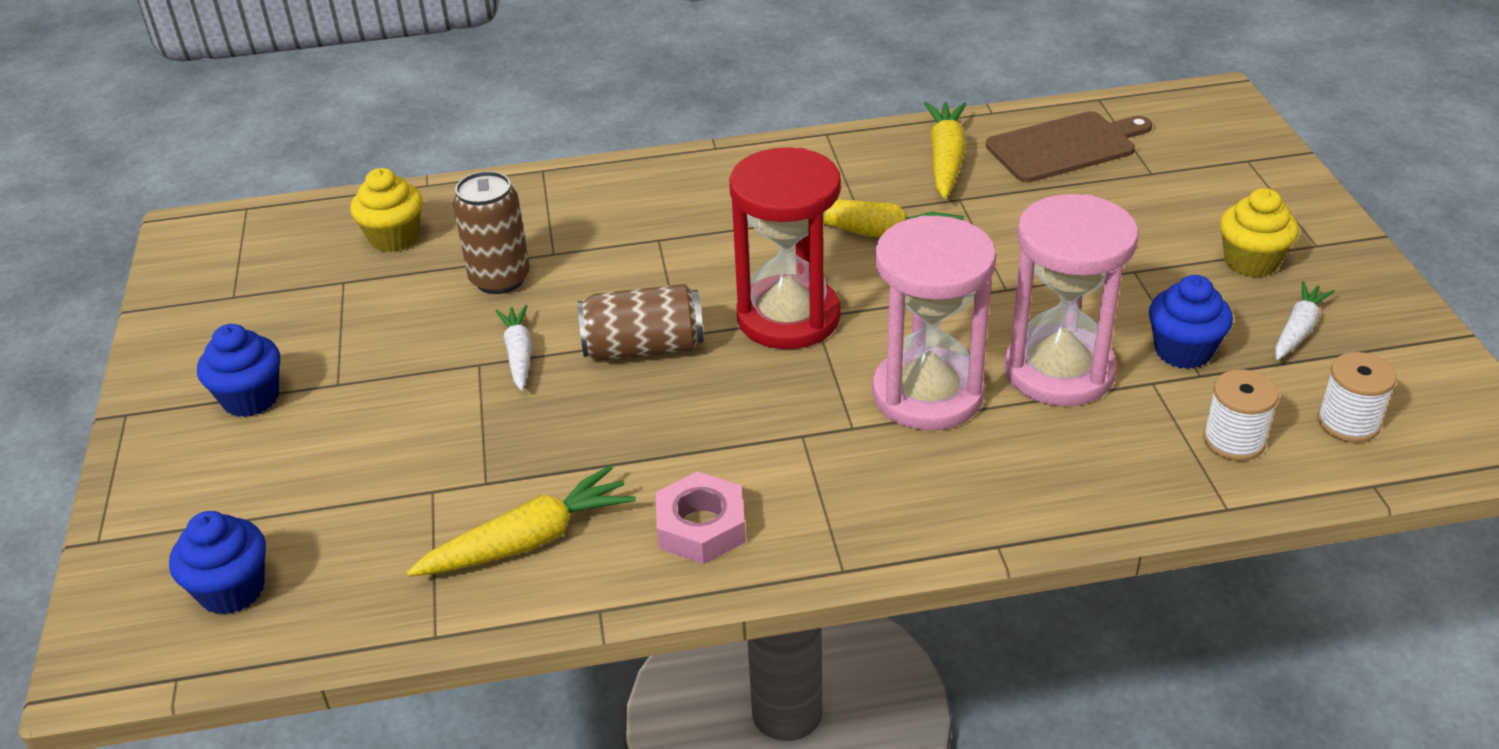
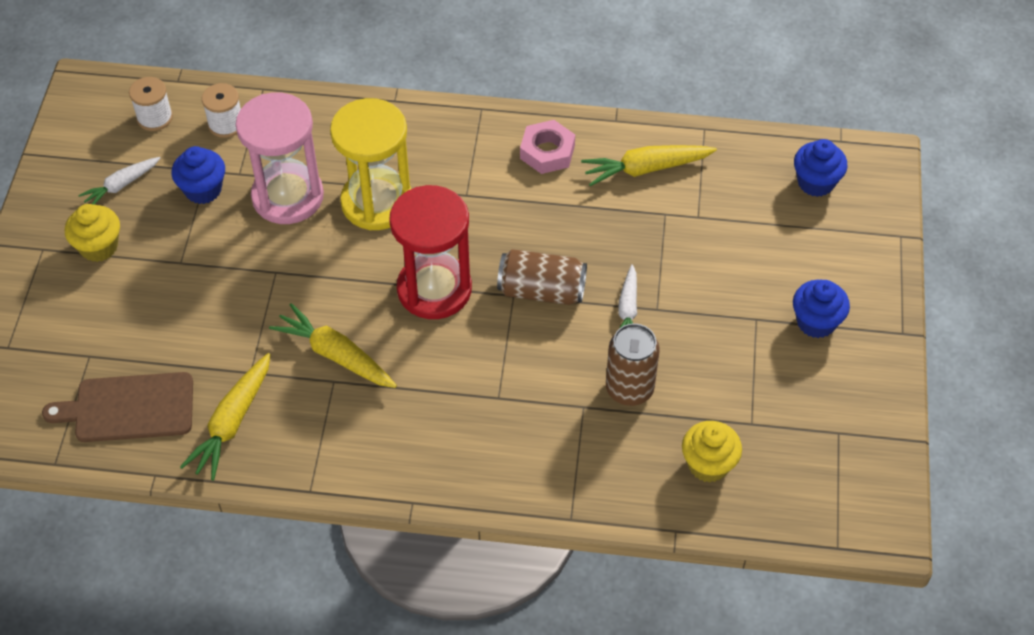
camera: 165 degrees left, 15 degrees up
(927, 394) = (377, 202): pink hourglass -> yellow hourglass

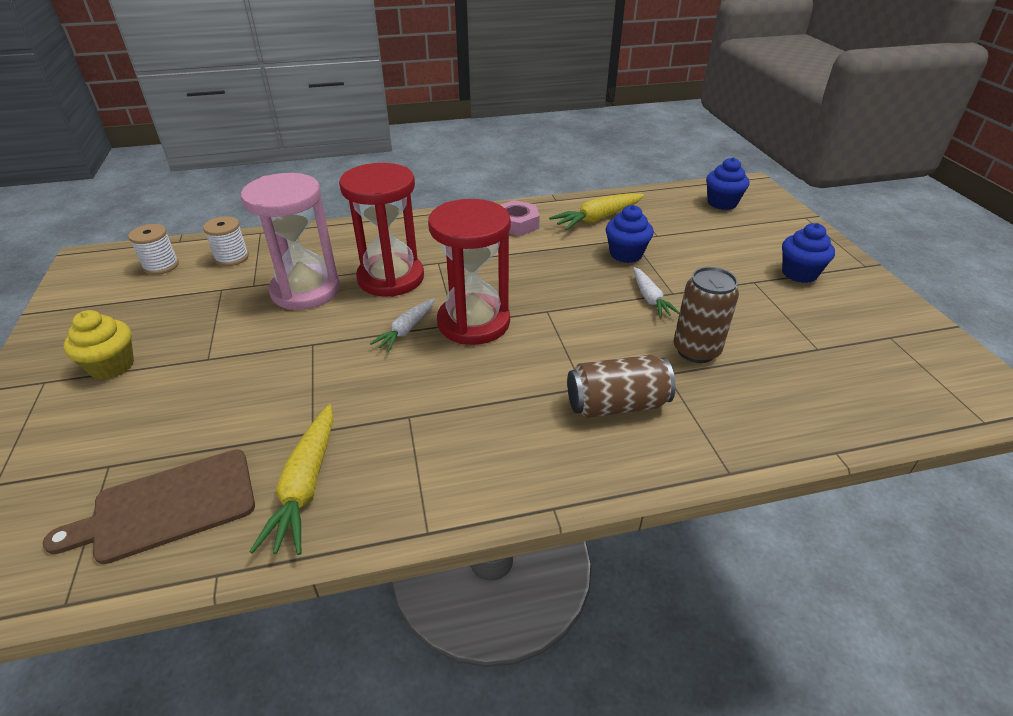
camera: 20 degrees left, 15 degrees down
(121, 185) = (132, 316): white carrot -> white carrot (406, 330)
(203, 190) = (220, 302): blue cupcake -> blue cupcake (626, 254)
(335, 355) = (401, 394): yellow carrot -> none
(377, 202) = (391, 278): yellow hourglass -> red hourglass
(541, 290) = (569, 302): brown can -> brown can (616, 404)
(708, 464) = (812, 388): yellow cupcake -> none

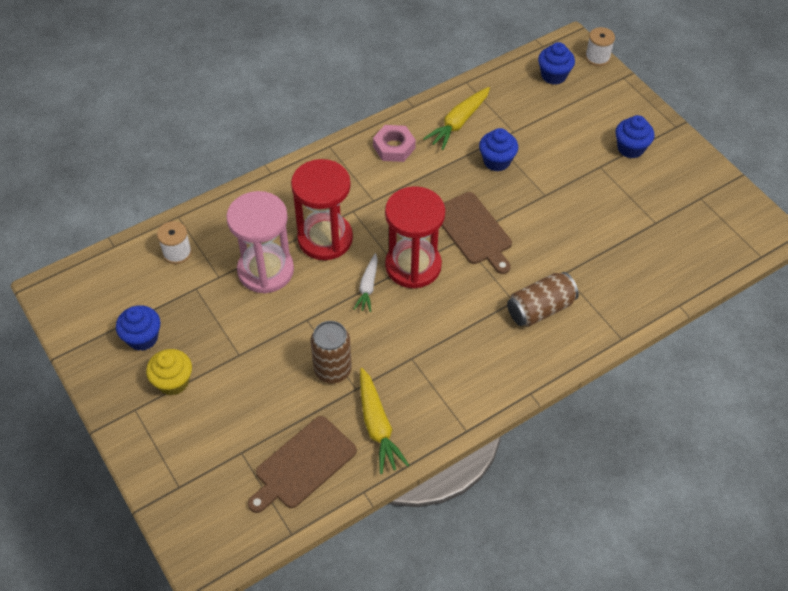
camera: 20 degrees left, 15 degrees up
(125, 318) = (142, 338): none -> blue cupcake
(161, 266) = (123, 278): white spool -> white spool (597, 57)
(566, 306) = (473, 231): none -> brown cutting board
(650, 298) = (530, 205): white carrot -> none
(696, 350) = (577, 247): brown can -> brown can (332, 370)

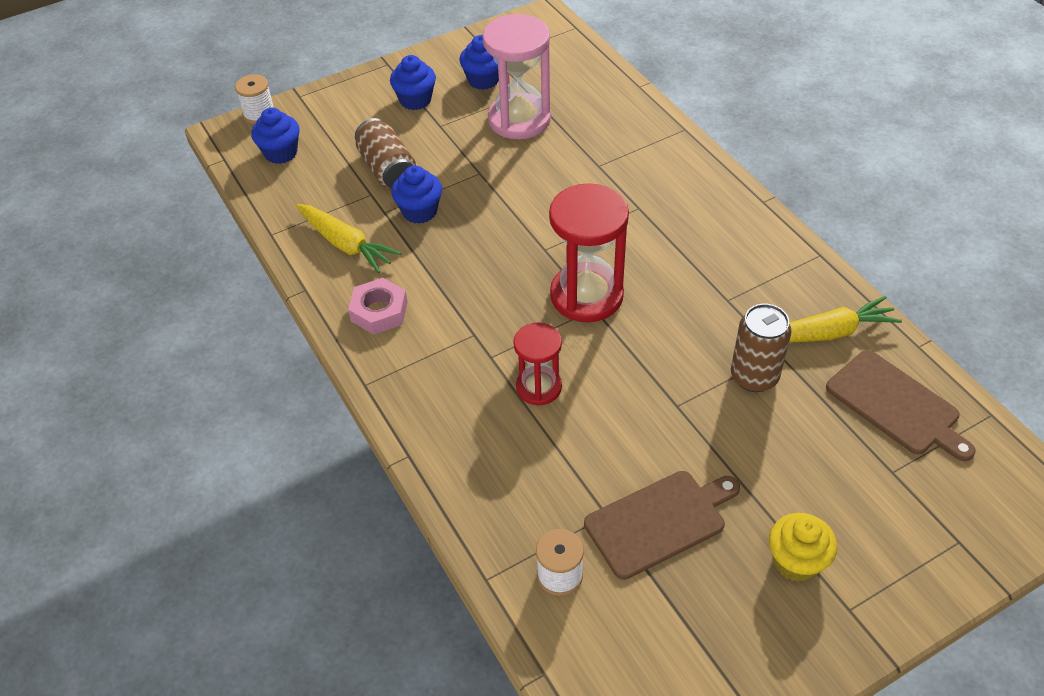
camera: 85 degrees left, 5 degrees down
(142, 338) = (724, 610): blue cupcake -> blue cupcake (483, 80)
(265, 270) = (594, 455): pink hourglass -> pink hourglass (519, 119)
(325, 238) = (538, 387): red hourglass -> red hourglass, size x0.59
(368, 287) = (621, 341): white carrot -> none
(473, 231) = (532, 237): brown cutting board -> brown cutting board (659, 522)
(540, 309) = (649, 187): brown can -> brown can (387, 169)

